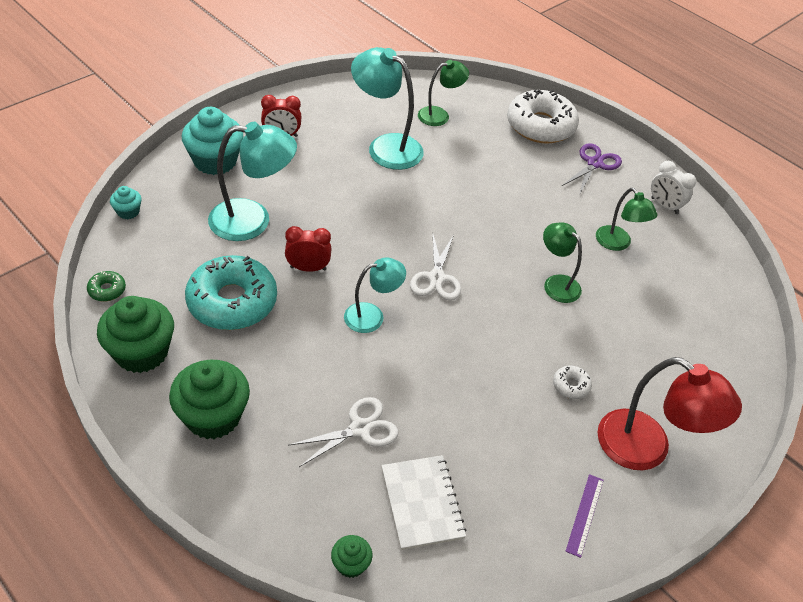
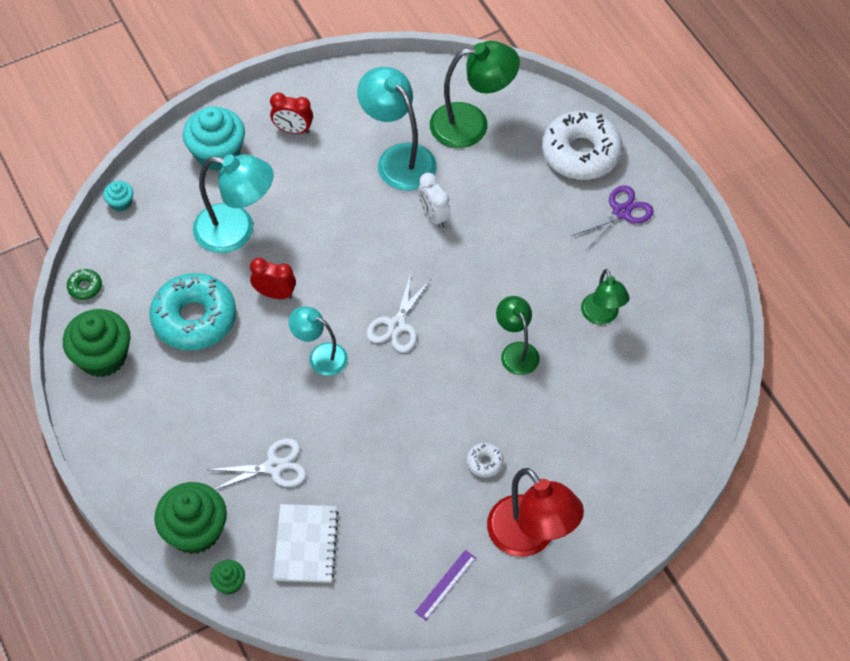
camera: 20 degrees right, 10 degrees up
(213, 416) = (150, 430): green cupcake -> green cupcake (195, 531)
(372, 316) = (320, 356): turquoise lamp -> turquoise lamp turned 150 degrees counterclockwise
(439, 115) = (471, 124): green lamp -> green lamp, size x1.66
(664, 206) = (676, 278): white clock -> white clock (433, 216)

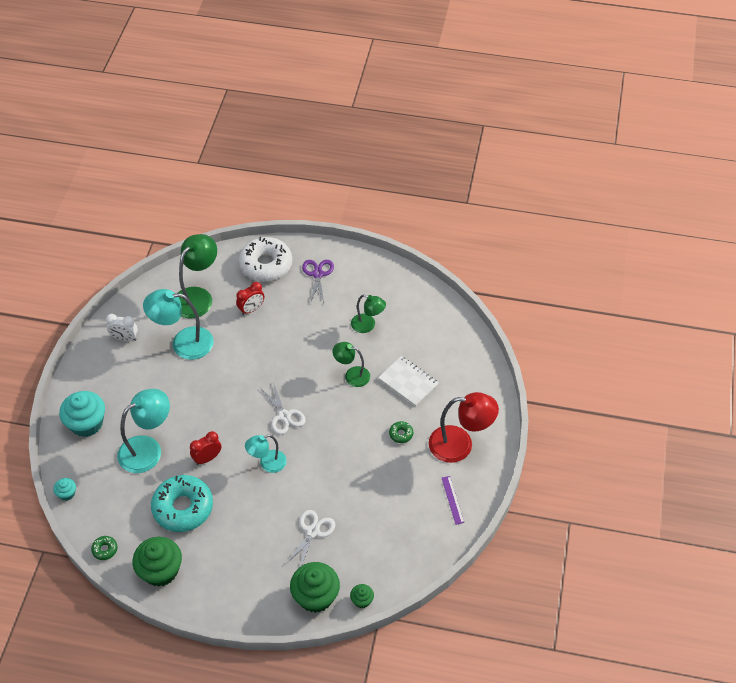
camera: 50 degrees left, 5 degrees down
(293, 130) = (111, 377): red clock -> red clock (251, 309)
(306, 544) = (372, 548): white notebook -> white notebook (408, 382)
(433, 216) = (235, 353): white clock -> white clock (125, 338)
(484, 462) = (401, 434): white donut -> green donut

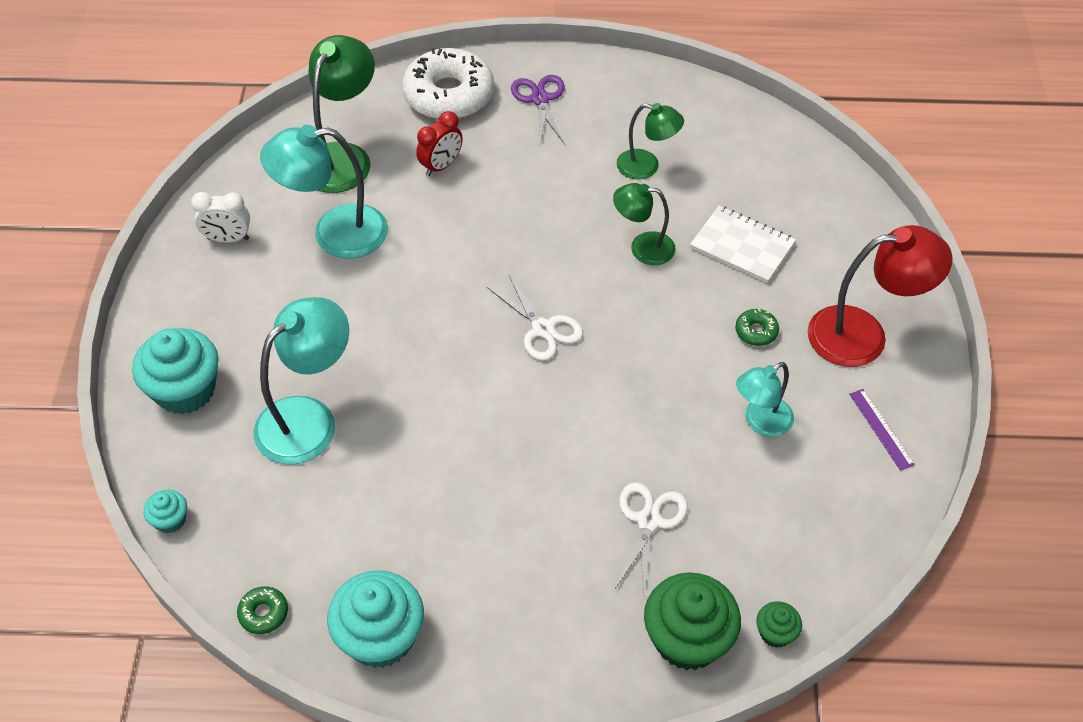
camera: 10 degrees left, 0 degrees up
(160, 571) = (380, 637): green cupcake -> turquoise cupcake
(183, 508) = (397, 514): turquoise donut -> none
(207, 458) = (422, 419): red clock -> none
(267, 463) = (534, 413): turquoise lamp -> turquoise lamp (760, 422)

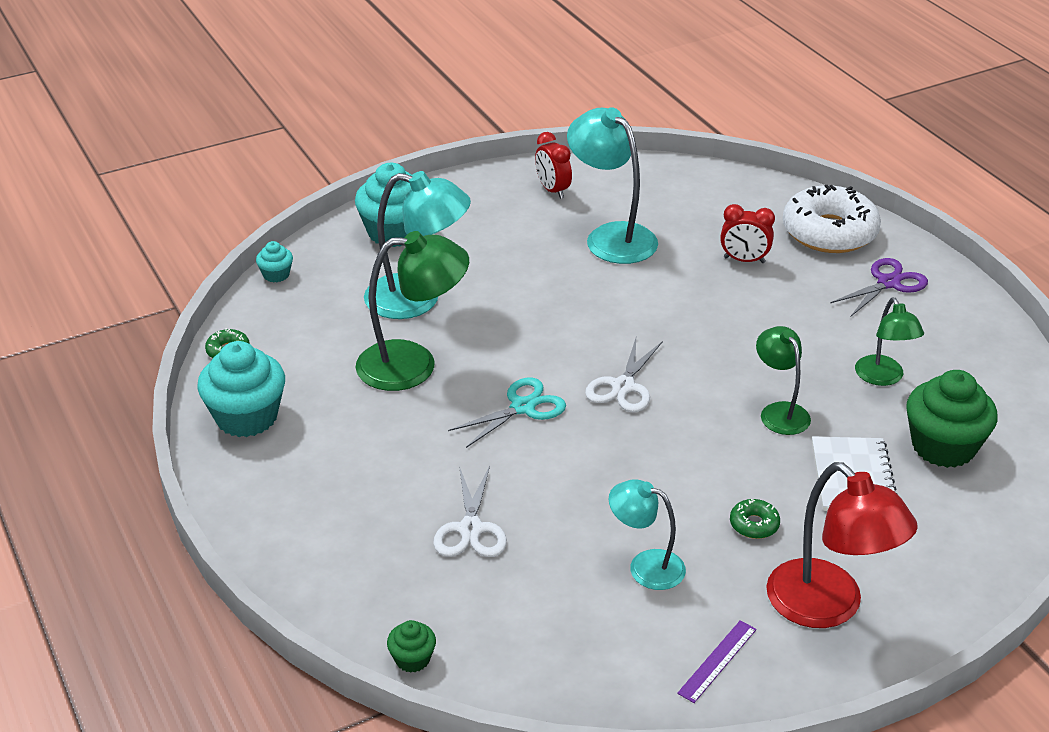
camera: 60 degrees right, 15 degrees down
(228, 239) = (552, 190): white clock -> red clock
(343, 157) = (695, 208): green lamp -> green lamp (413, 365)
(520, 411) = (522, 407): none -> turquoise scissors
(648, 521) = (471, 529): white scissors -> white scissors turned 105 degrees clockwise
(687, 639) = (365, 599): green cupcake -> green cupcake (943, 447)

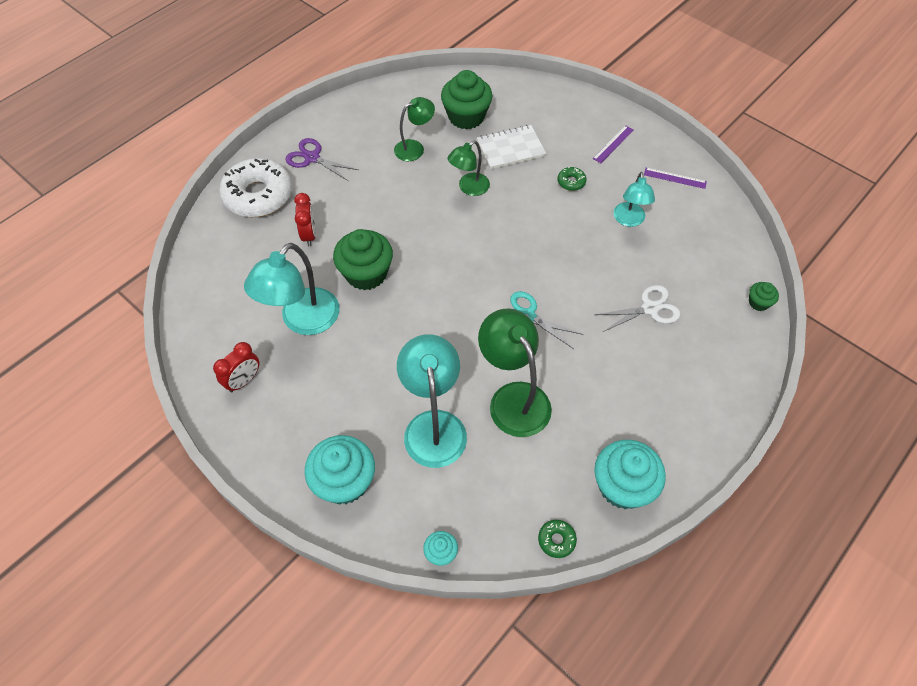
camera: 110 degrees left, 20 degrees up
(623, 386) = (480, 268): white scissors -> none
(660, 292) = (366, 273): none -> green cupcake
(828, 607) = (613, 144): red lamp -> purple ruler

